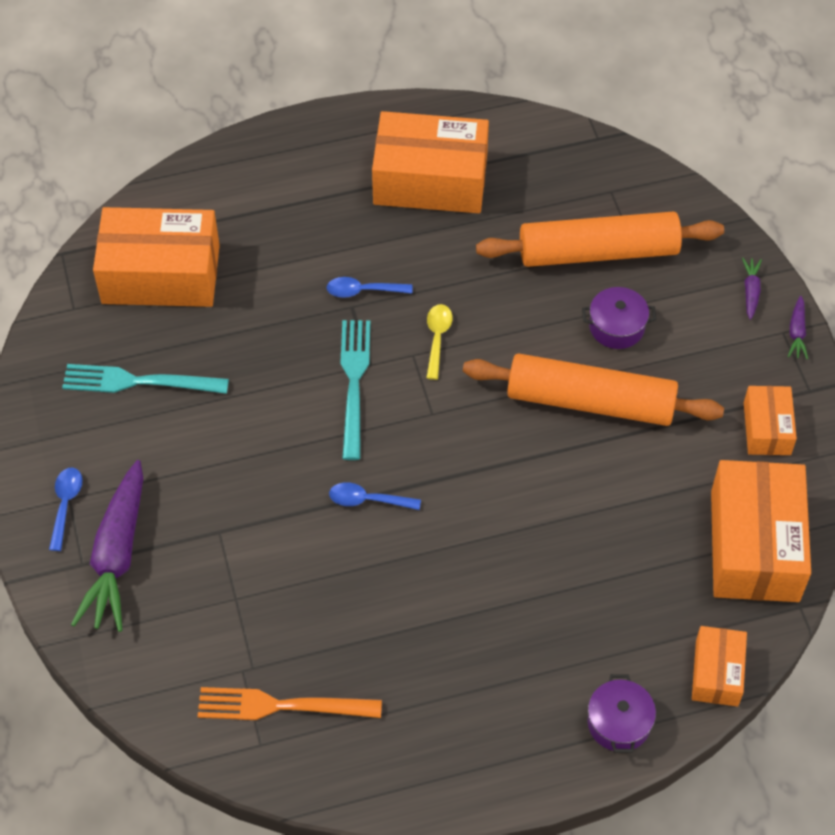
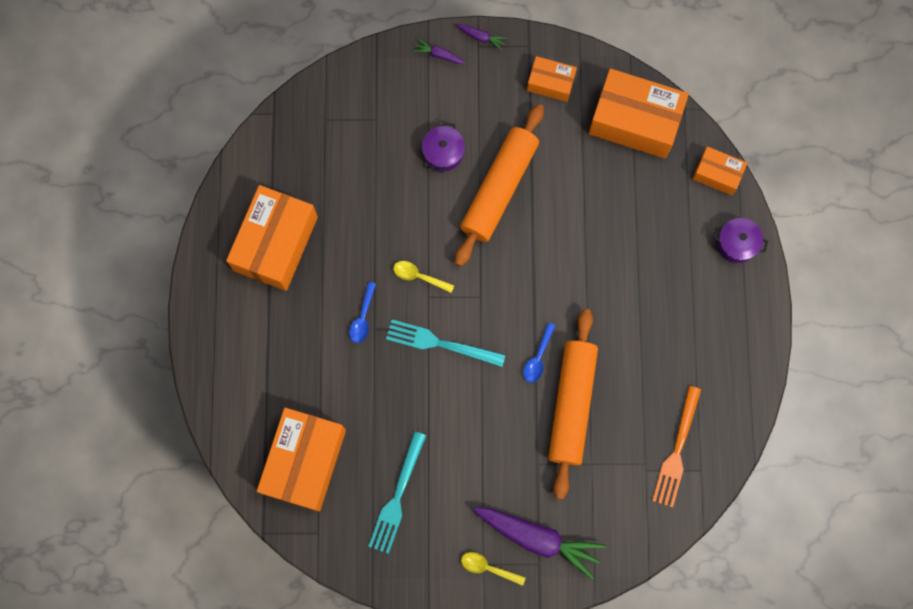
camera: 75 degrees left, 20 degrees up
(65, 505) = (488, 567): blue spoon -> yellow spoon
(598, 251) = (376, 145): orange rolling pin -> orange rolling pin (571, 404)

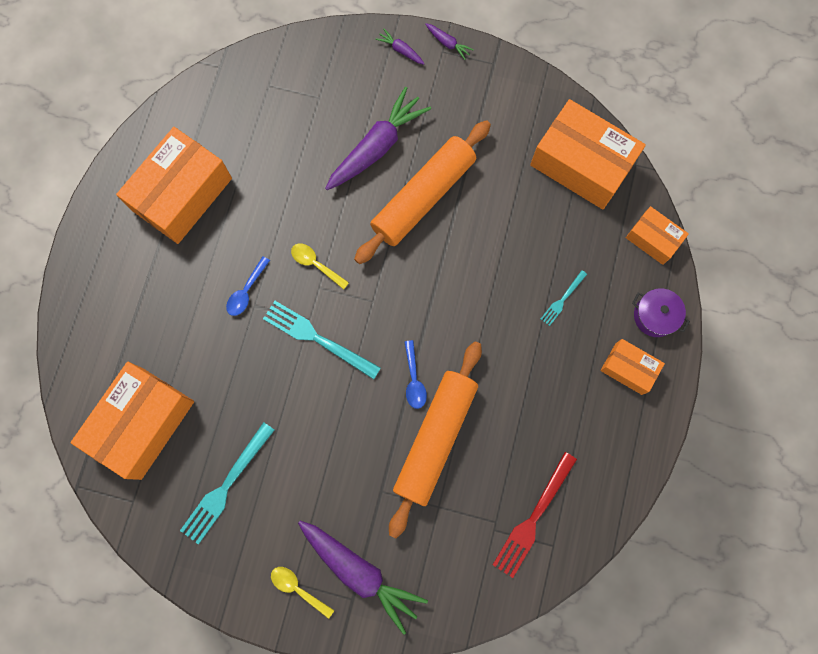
camera: 15 degrees right, 0 degrees up
(443, 152) = (377, 147): purple pot -> purple carrot
(538, 358) = (414, 380): blue spoon -> blue spoon turned 45 degrees counterclockwise
(550, 83) = (505, 105): orange box -> orange box (628, 369)
(651, 251) = (562, 300): none -> turquoise fork
(677, 451) = (533, 519): orange fork -> red fork

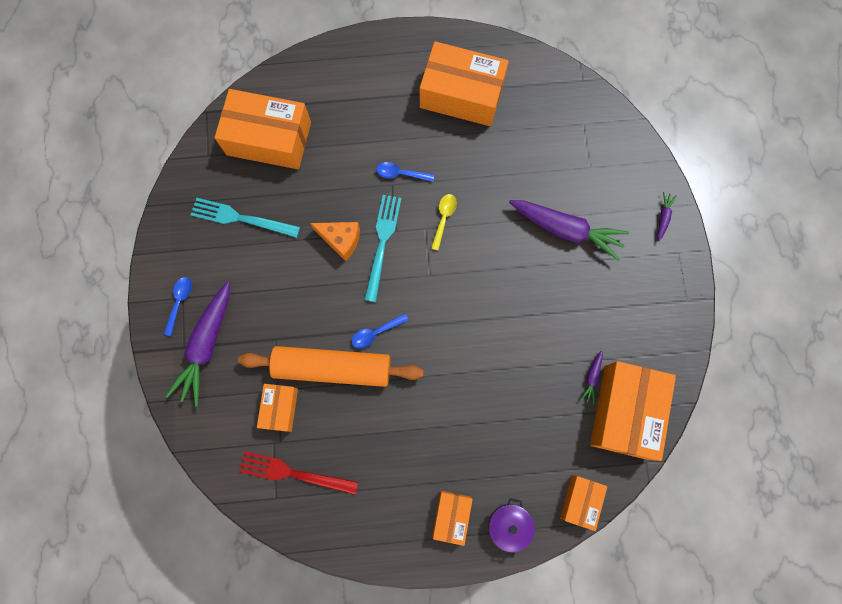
camera: 70 degrees right, 0 degrees up
(297, 382) = (341, 240): none -> orange cheese
(298, 588) = (179, 302): yellow spoon -> blue spoon
(423, 197) = (537, 284): orange rolling pin -> none
(448, 43) = (688, 255): purple carrot -> purple carrot (591, 378)
(459, 510) = (280, 408): none -> orange box
(562, 300) = (492, 436): turquoise fork -> none

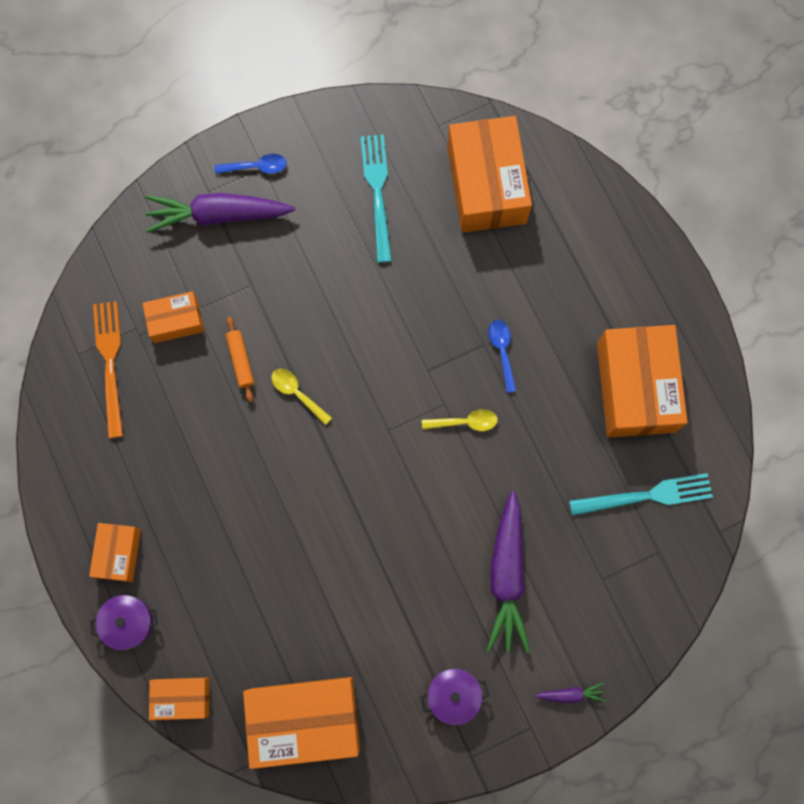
camera: 70 degrees right, 0 degrees up
(293, 473) = (110, 362): red fork -> orange fork
(333, 367) = (241, 360): orange rolling pin -> orange rolling pin, size x0.41
(341, 240) = (393, 313): orange cheese -> none
(375, 333) = (297, 393): blue spoon -> yellow spoon
(382, 242) = (408, 361): turquoise fork -> turquoise fork (647, 495)
(451, 516) = (118, 553): orange box -> orange box turned 75 degrees counterclockwise
(591, 378) = (332, 666): purple carrot -> none
(640, 297) = (453, 695): none -> purple pot

